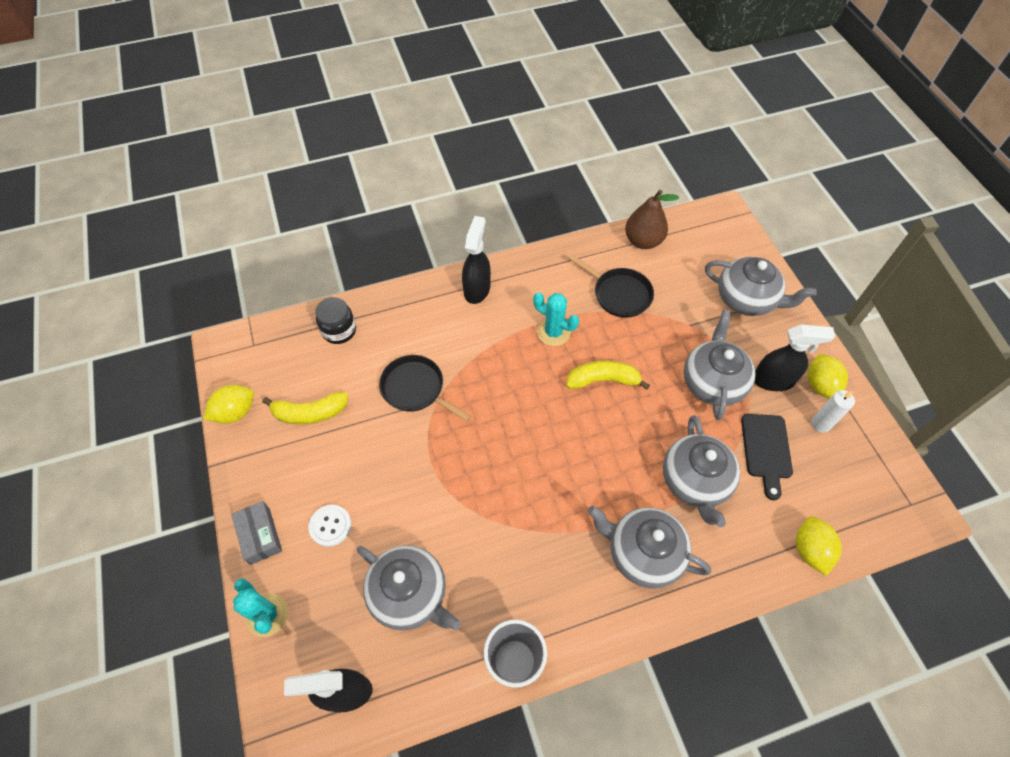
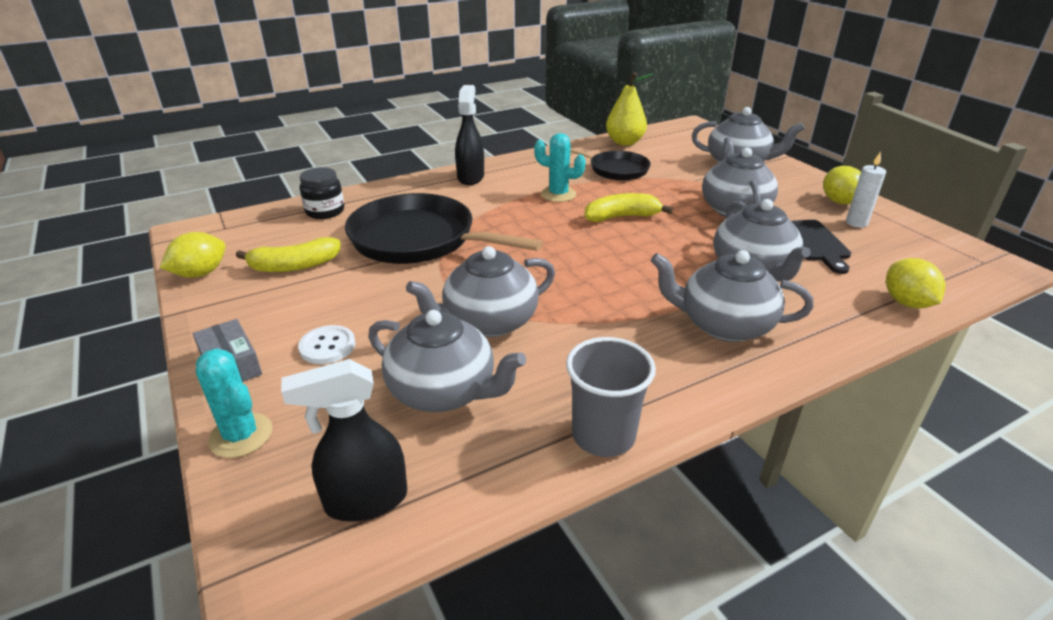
camera: 10 degrees left, 25 degrees down
(415, 389) = (418, 239): black pan -> black pan, size x1.73
(456, 516) = (488, 322): none -> grey teapot
(643, 241) = (624, 142): brown pear -> yellow pear
(773, 380) = (792, 203): black spray bottle -> none

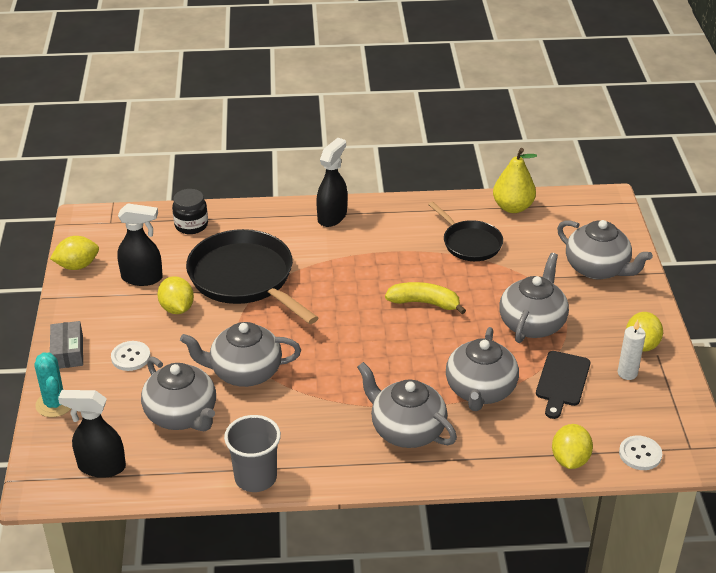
camera: 25 degrees right, 5 degrees up
(294, 266) = (142, 278): yellow banana -> black spray bottle
(357, 283) = (177, 308): none -> yellow lemon
(558, 194) = (392, 260): turquoise cactus -> none
(955, 279) = (640, 454): none -> white button

